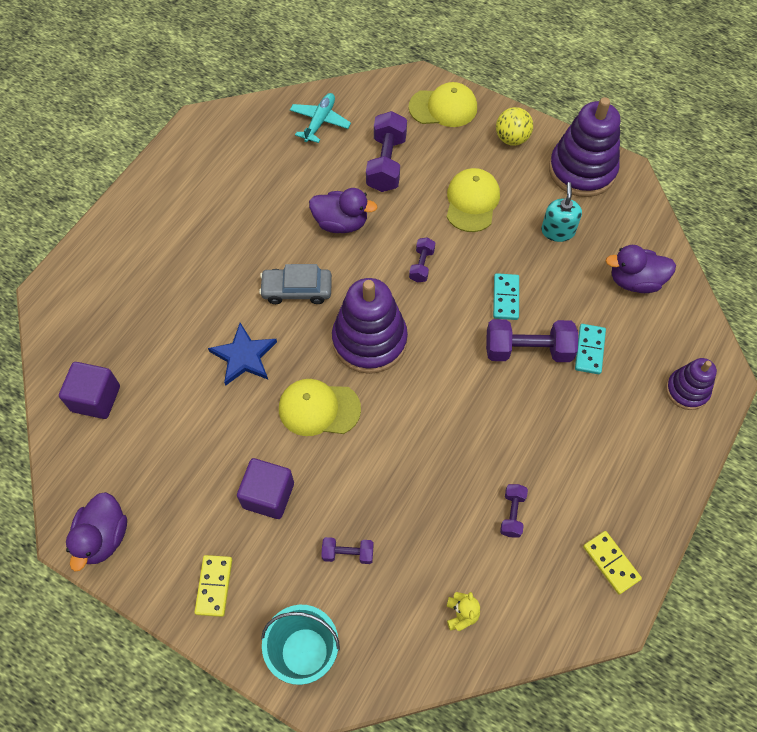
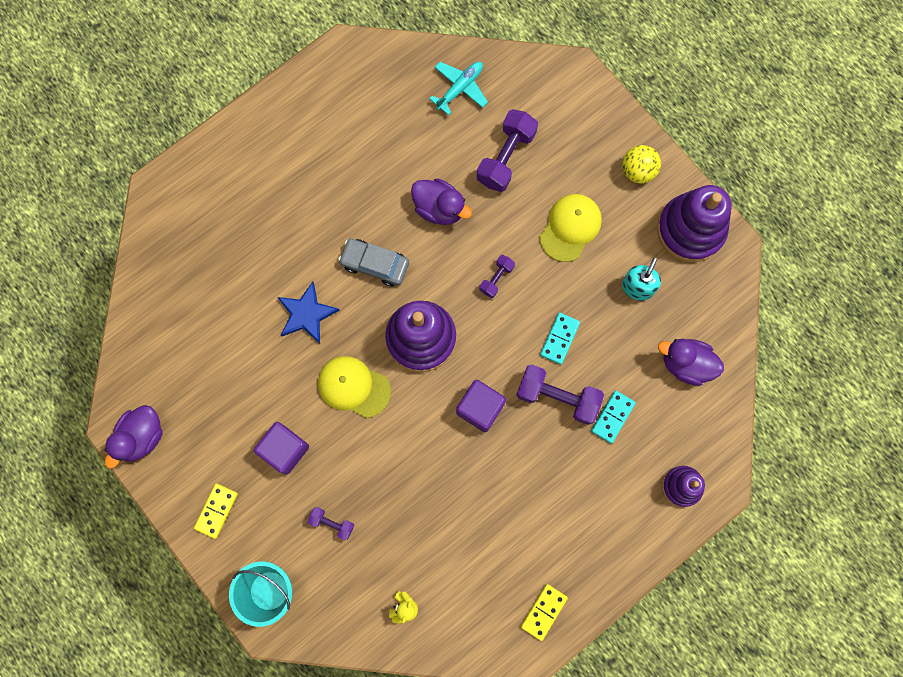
camera: 20 degrees right, 15 degrees up
(96, 398) = (169, 309): purple cube -> purple cube (480, 408)
(443, 107) = (586, 112): yellow cap -> none
(512, 514) = (480, 540): purple dumbbell -> none
(611, 563) = (543, 611): yellow domino -> yellow domino turned 45 degrees clockwise

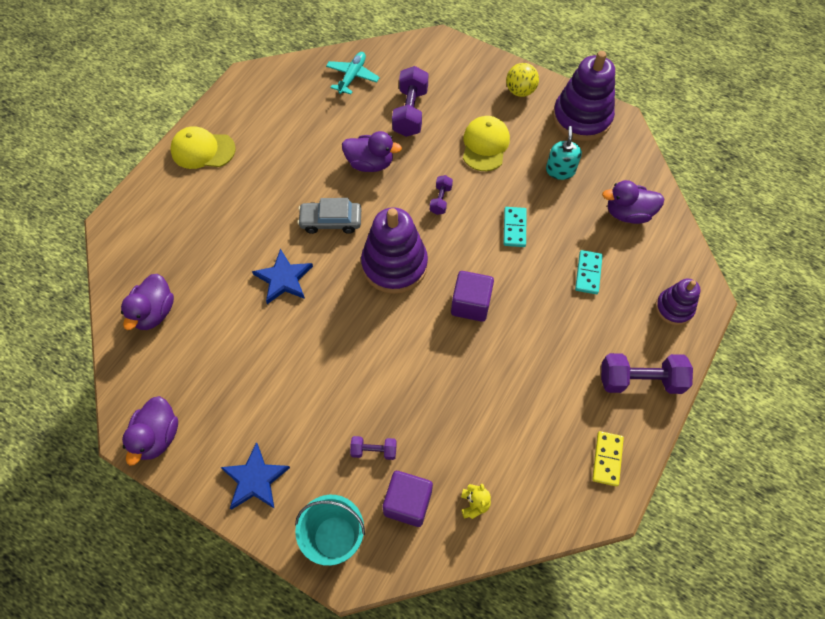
camera: 20 degrees left, 15 degrees down
(171, 307) = (154, 312): none -> purple duck
(216, 510) = (255, 479): yellow domino -> blue star
(285, 450) = (304, 399): purple cube -> purple cube (407, 503)
(353, 387) = (349, 324): yellow cap -> yellow cap (203, 150)
(557, 397) = (534, 273): purple dumbbell -> purple dumbbell (640, 380)

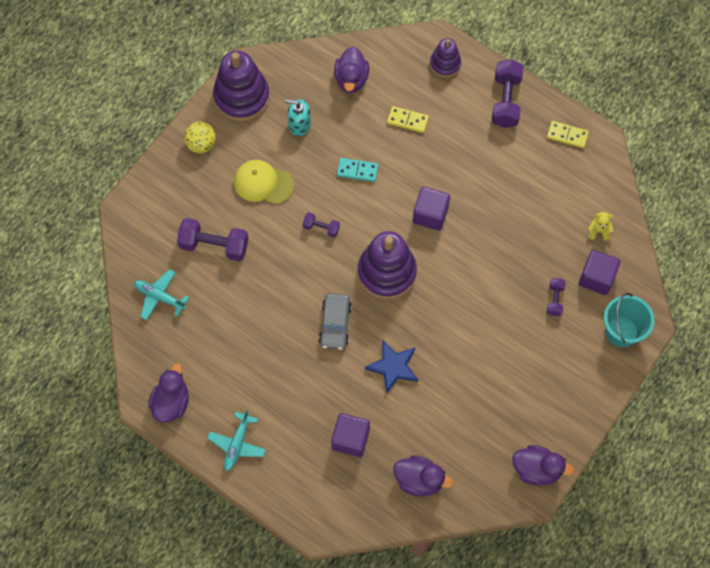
camera: 85 degrees left, 5 degrees up
(203, 150) = (237, 444): yellow cap -> turquoise plane
(203, 245) = (350, 439): none -> purple cube
(255, 479) = (575, 390): blue star -> none
(370, 163) = (272, 286): purple duck -> purple duck (171, 402)
(588, 273) = (407, 120): turquoise domino -> yellow domino

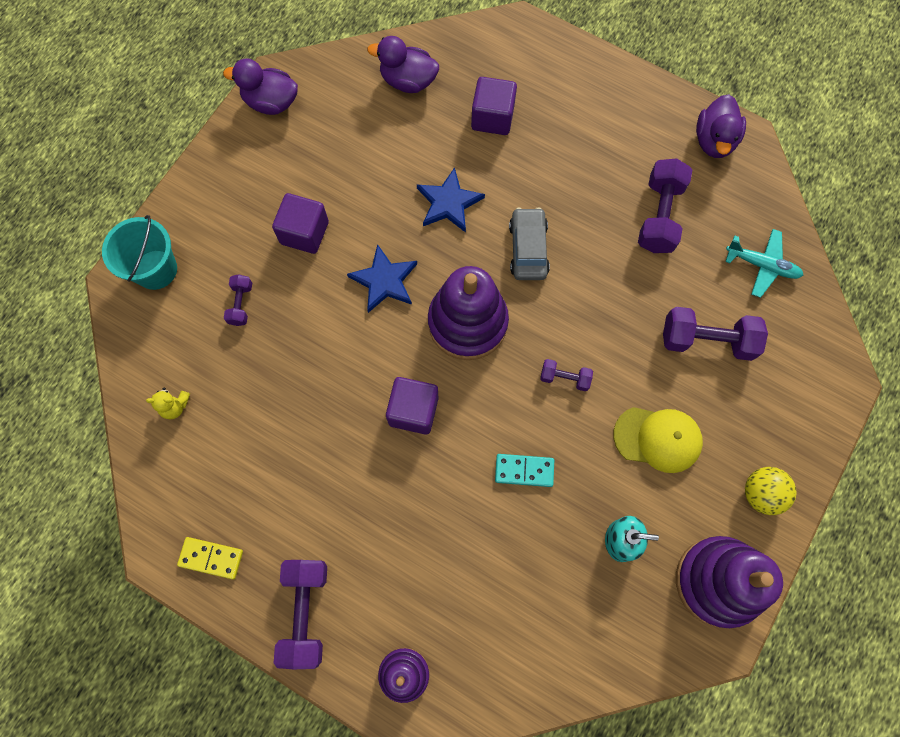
camera: 175 degrees right, 5 degrees up
(229, 342) = (659, 216): none -> purple dumbbell
(237, 444) = (625, 102): turquoise plane -> none
(351, 79) = (552, 630): purple duck -> none
(407, 120) = (457, 562): yellow domino -> none
(447, 308) = (384, 280): none -> blue star
(596, 278) = (183, 338): purple cube -> purple cube (304, 233)

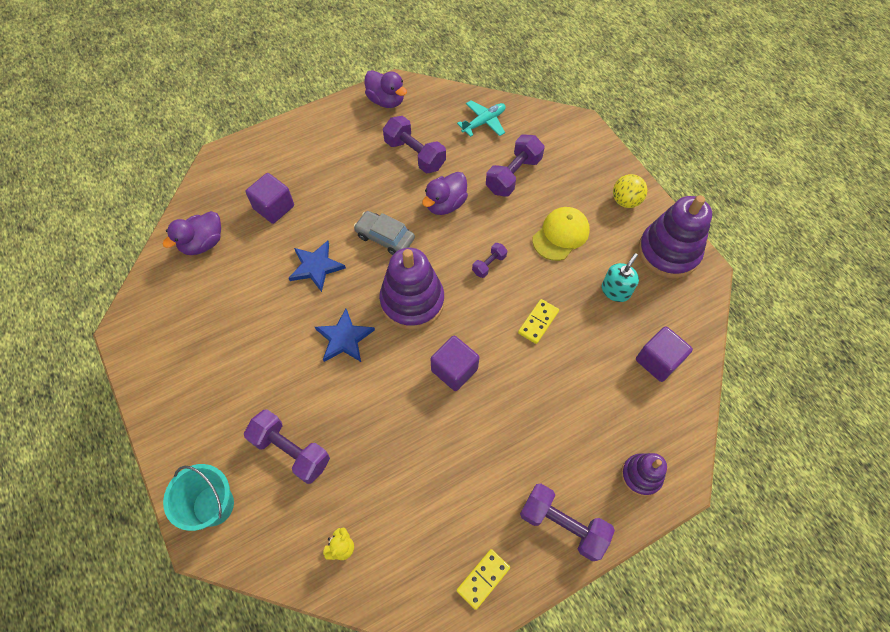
camera: 60 degrees left, 10 degrees down
(241, 304) = (291, 451): purple dumbbell -> purple dumbbell, size x1.89
(271, 102) = (141, 343): purple duck -> purple duck (445, 204)
(304, 233) = (267, 374): purple cube -> purple cube (658, 361)
(524, 471) = (538, 322): turquoise domino -> yellow domino

